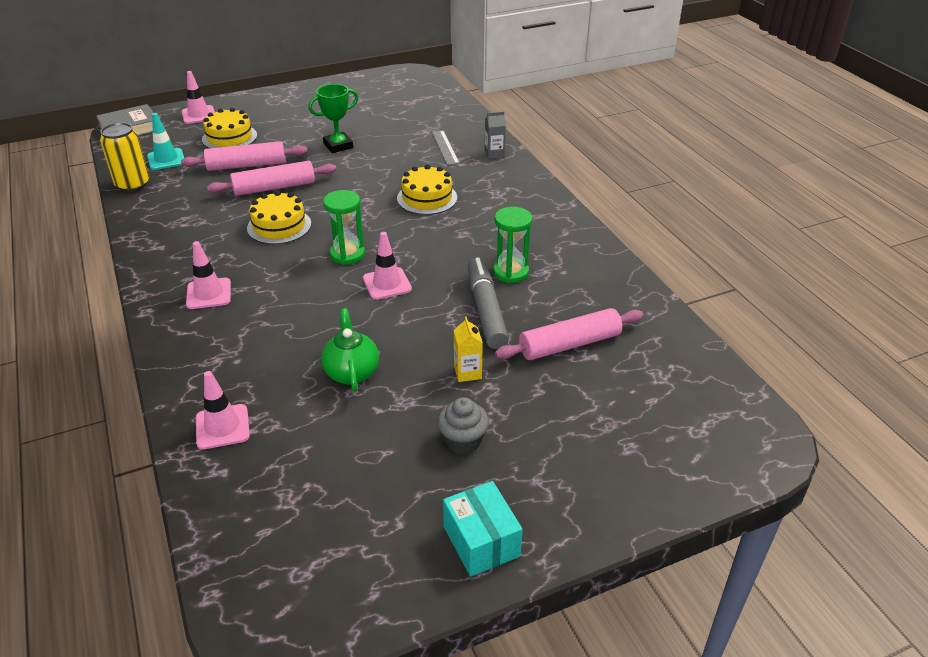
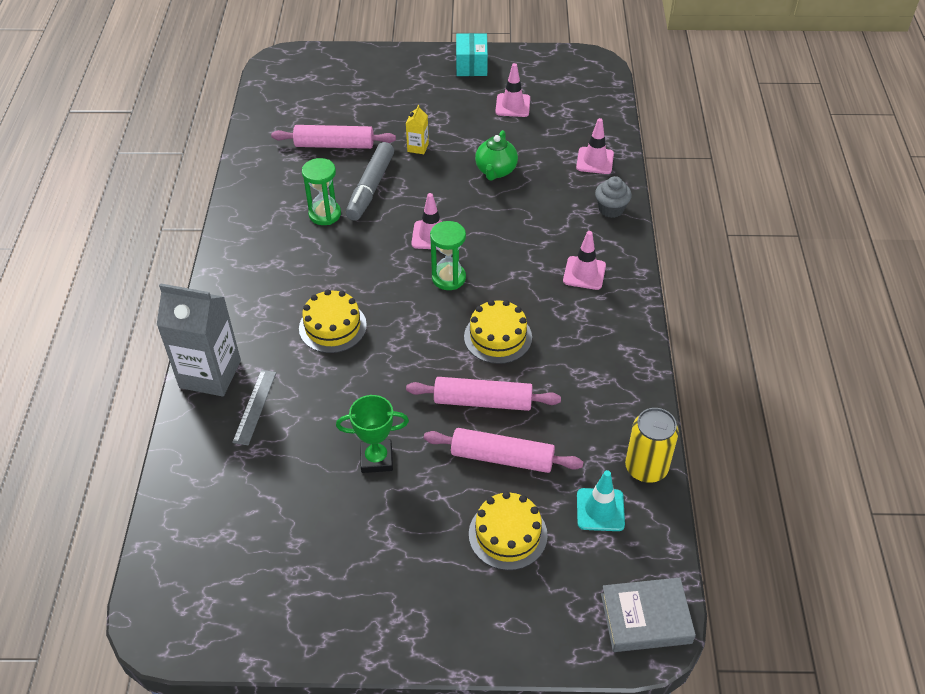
camera: 155 degrees left, 10 degrees up
(198, 115) = (538, 620): pink traffic cone -> pink traffic cone (512, 105)
(463, 441) = (449, 110): grey cupcake -> grey cupcake (611, 209)
(494, 153) = (210, 374): grey carton -> grey carton, size x2.24

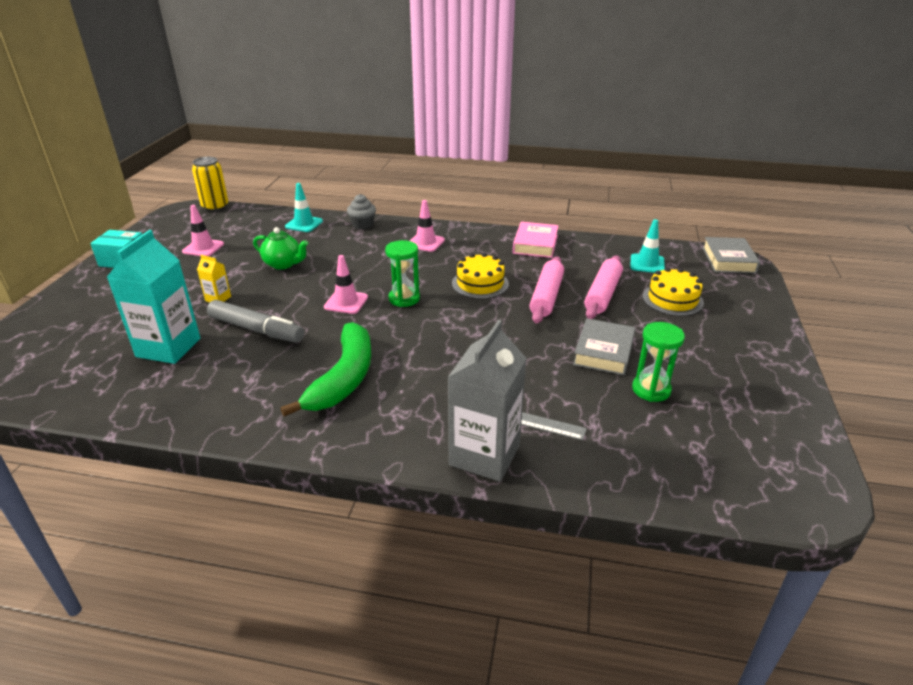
camera: 80 degrees left, 15 degrees down
(305, 263) = (344, 378): none -> green banana
(325, 214) = (276, 361): green hourglass -> green hourglass (651, 390)
(332, 327) = (441, 366): yellow cake -> none
(334, 145) = (168, 347): pink rolling pin -> turquoise carton
(376, 459) = (603, 352): green trophy -> grey book
(595, 161) = (304, 224): pink traffic cone -> turquoise traffic cone
(617, 381) = (535, 244): none -> pink book
(646, 468) = (611, 245): yellow can -> yellow can (215, 206)

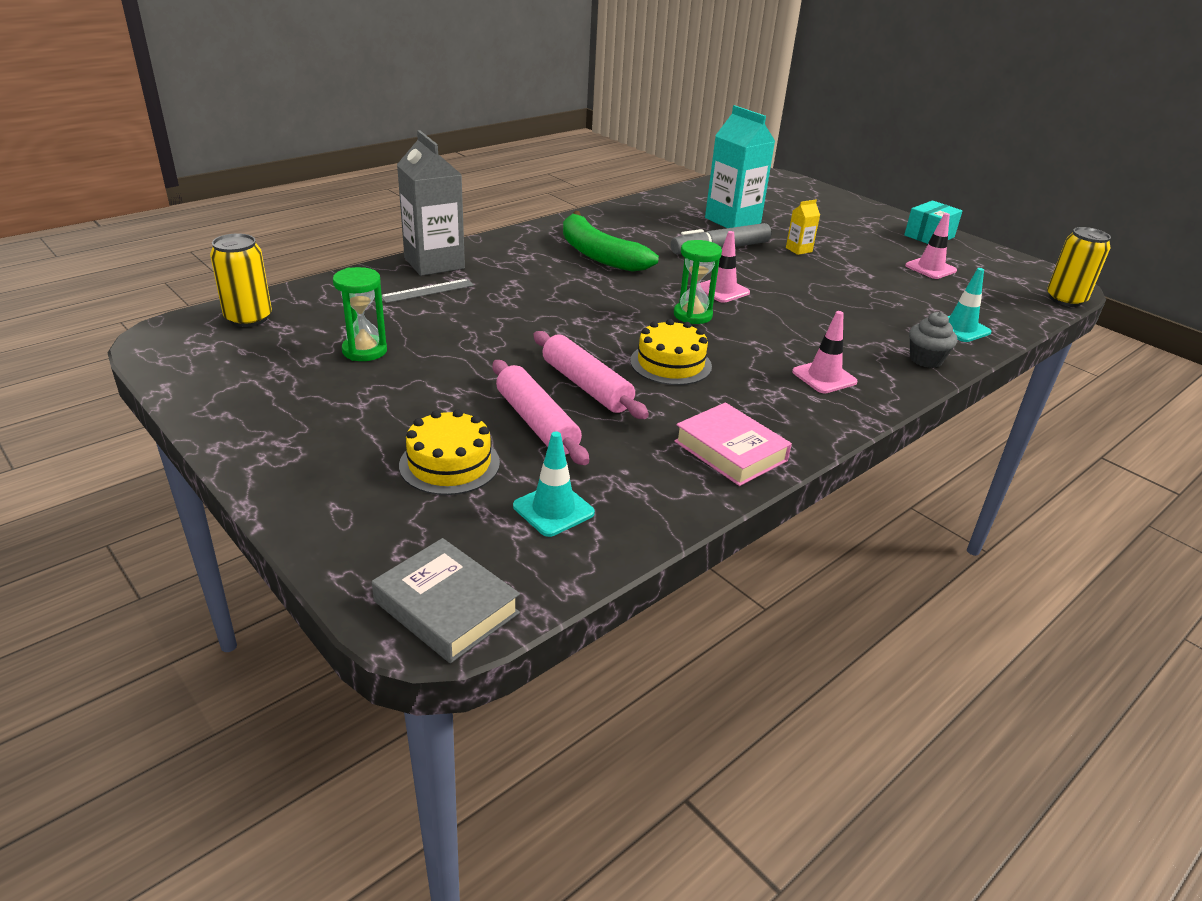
camera: 125 degrees right, 0 degrees up
(283, 264) = (846, 289): green teapot -> none
(603, 352) = (447, 361): grey book -> none
(722, 481) = (248, 318): none -> yellow can

